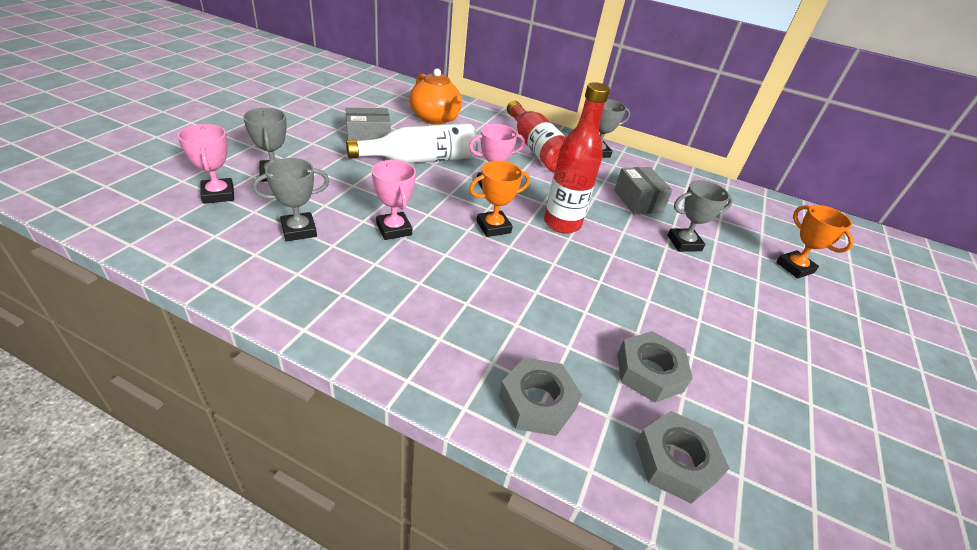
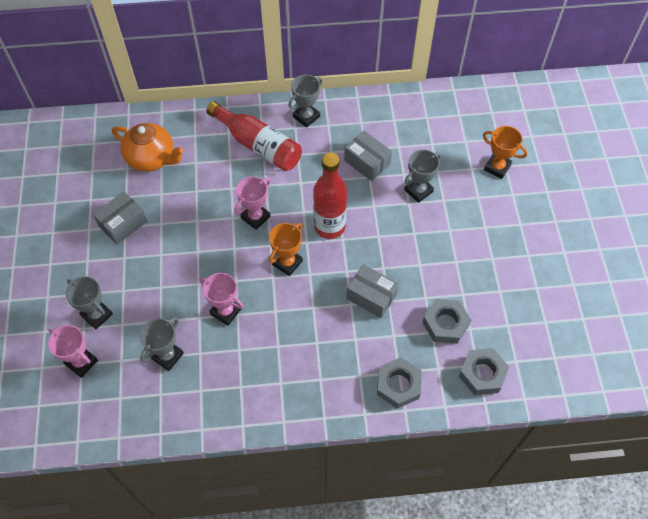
camera: 25 degrees left, 20 degrees up
(420, 159) = (183, 223): white bottle -> none
(567, 297) = (371, 296): none -> grey box

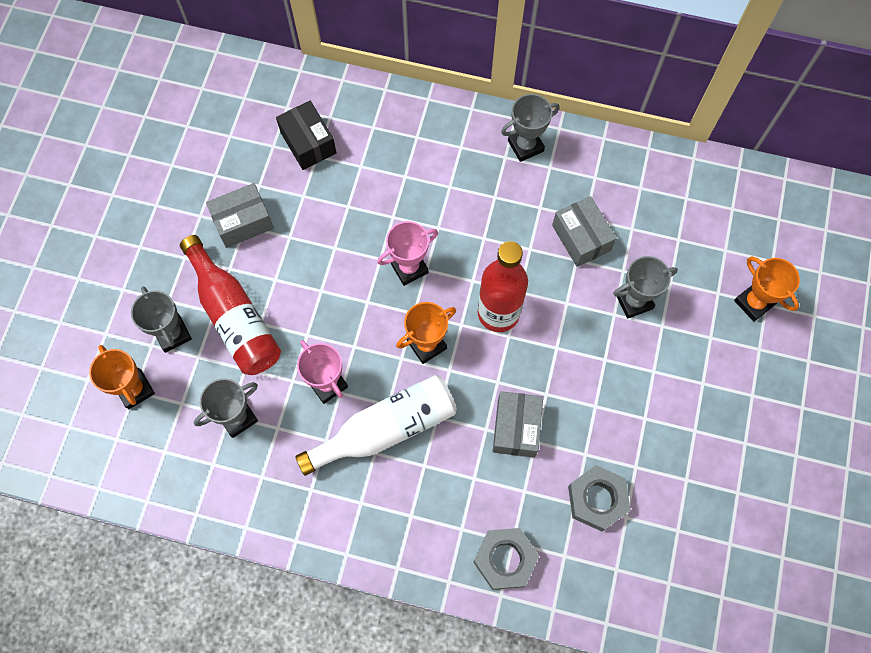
camera: 20 degrees right, 10 degrees up
(81, 362) = (135, 389): pink trophy -> orange trophy
(152, 158) = (308, 143): orange teapot -> black box
(258, 145) = (448, 167): red bottle -> red bottle (235, 316)
(279, 327) = (386, 428): none -> white bottle
(371, 296) = (516, 428): grey box -> grey box turned 45 degrees clockwise
(482, 374) = (618, 584): grey nut -> none

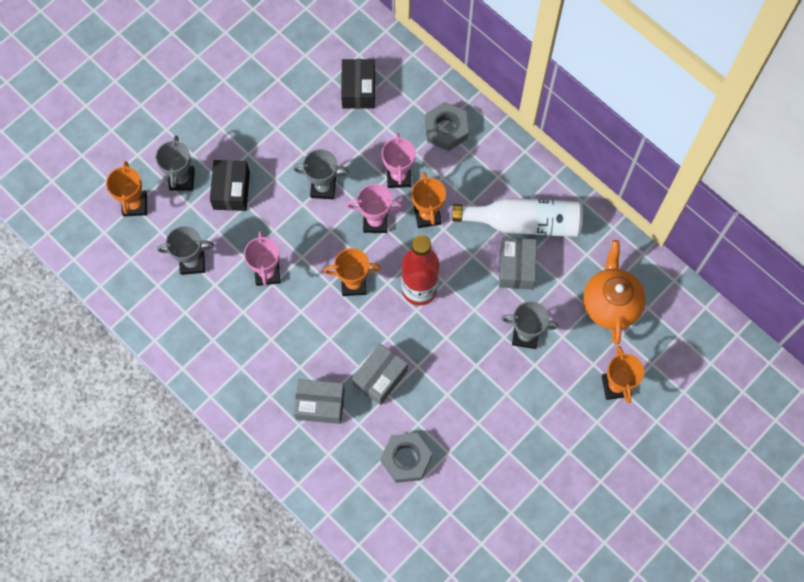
camera: 30 degrees right, 0 degrees up
(235, 316) = (231, 190): red bottle -> black box
(243, 222) = (277, 125): grey box -> grey box (320, 404)
(386, 428) = (289, 327): white bottle -> white bottle (523, 222)
(404, 209) = (398, 177): none -> pink trophy
(459, 233) = (427, 215): none -> orange trophy
(505, 559) = (315, 462): grey nut -> grey nut (446, 129)
(525, 146) = (519, 176): grey trophy -> grey trophy (323, 188)
(695, 223) = (610, 303): none -> orange teapot

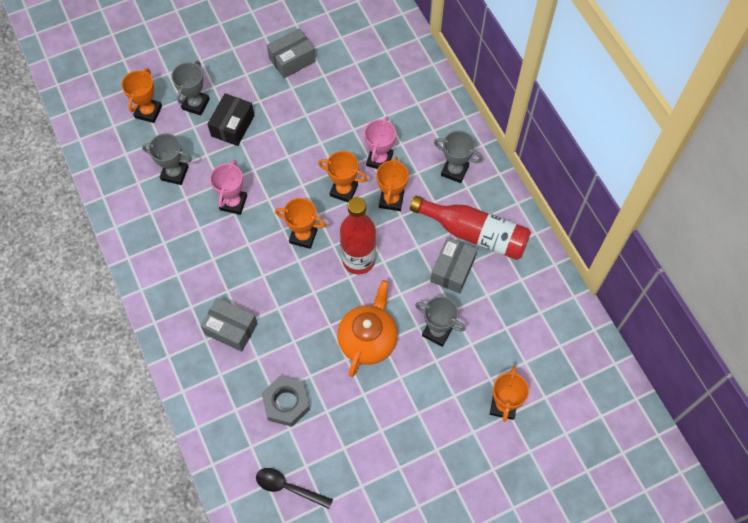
camera: 20 degrees right, 5 degrees down
(323, 188) = (311, 148): grey trophy -> grey trophy (454, 171)
(358, 90) = (374, 78): black box -> none
(375, 222) = (344, 190): pink trophy -> orange trophy
(380, 377) = (293, 324): grey box -> grey box (292, 60)
(442, 540) = (288, 487): none -> black spoon
(446, 129) = (436, 134): grey nut -> none
(523, 222) = (474, 233): white bottle -> red bottle
(610, 303) = (526, 330): orange teapot -> orange teapot (368, 340)

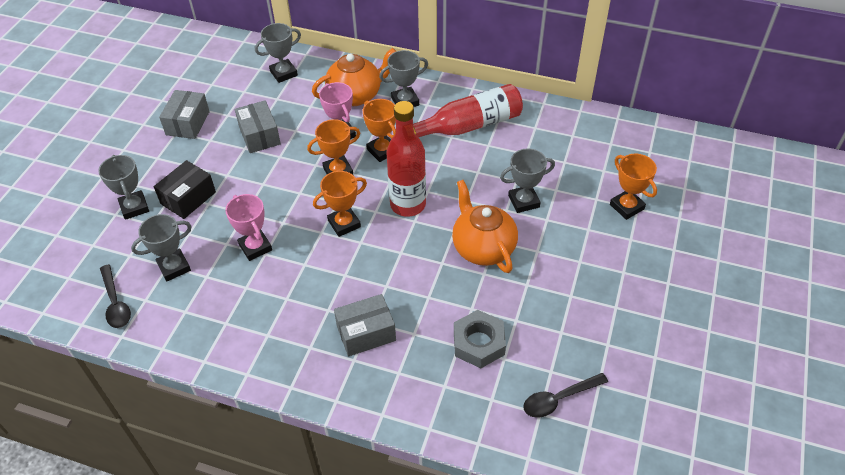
camera: 45 degrees left, 15 degrees down
(121, 169) = (115, 303): none -> black spoon
(148, 112) = (93, 244): orange trophy -> none
(232, 126) = (188, 198): black box -> black box turned 60 degrees clockwise
(398, 69) = (283, 73): none -> grey trophy
(426, 134) = (356, 95): none -> orange teapot
(452, 270) = (483, 158): grey box -> grey box (259, 135)

